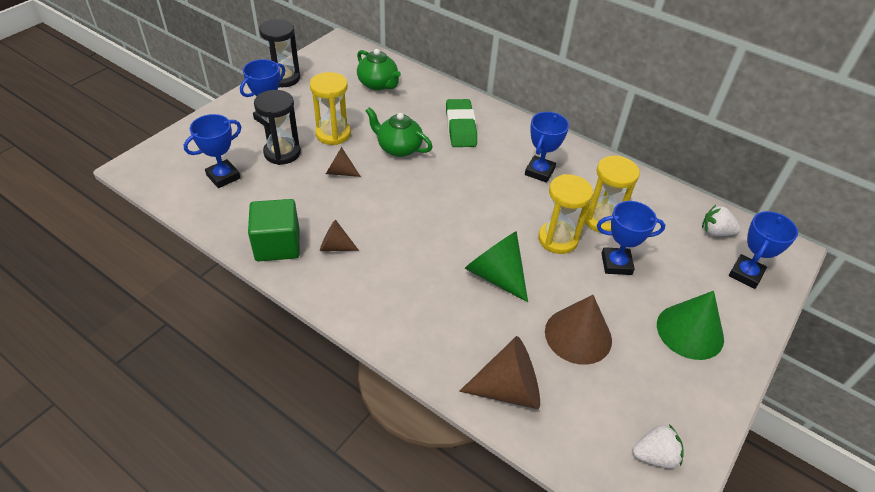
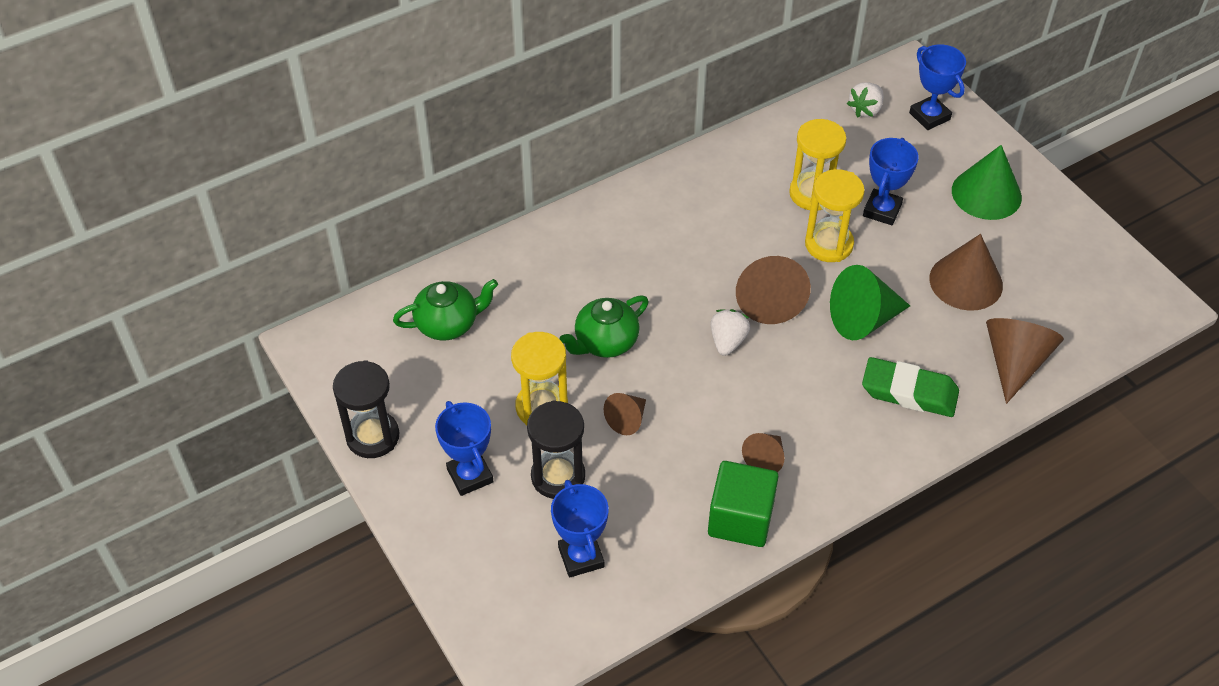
camera: 65 degrees left, 5 degrees up
(460, 127) = (591, 263): green eraser -> green eraser (909, 392)
(482, 217) = (768, 300): none -> brown cone
(539, 172) = (711, 217): blue trophy -> none
(654, 456) = (1112, 283): white strawberry -> white strawberry (727, 341)

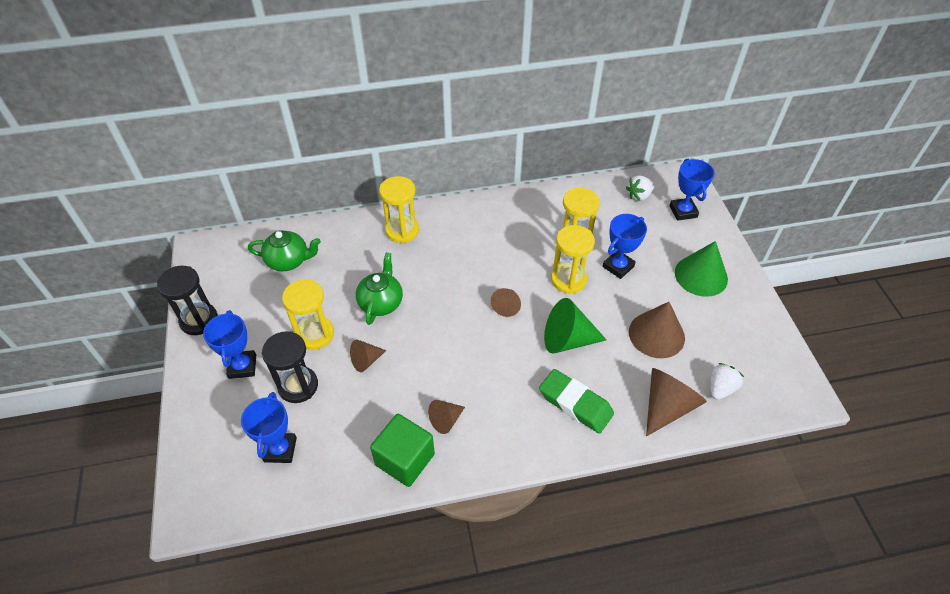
camera: 20 degrees right, 0 degrees up
(580, 240) = (402, 230): none -> yellow hourglass
(605, 342) = (381, 302): green teapot -> green teapot turned 120 degrees clockwise
(727, 341) = (463, 327): white strawberry -> white strawberry (720, 388)
(768, 300) = (506, 306): brown cone -> brown cone, size x0.57

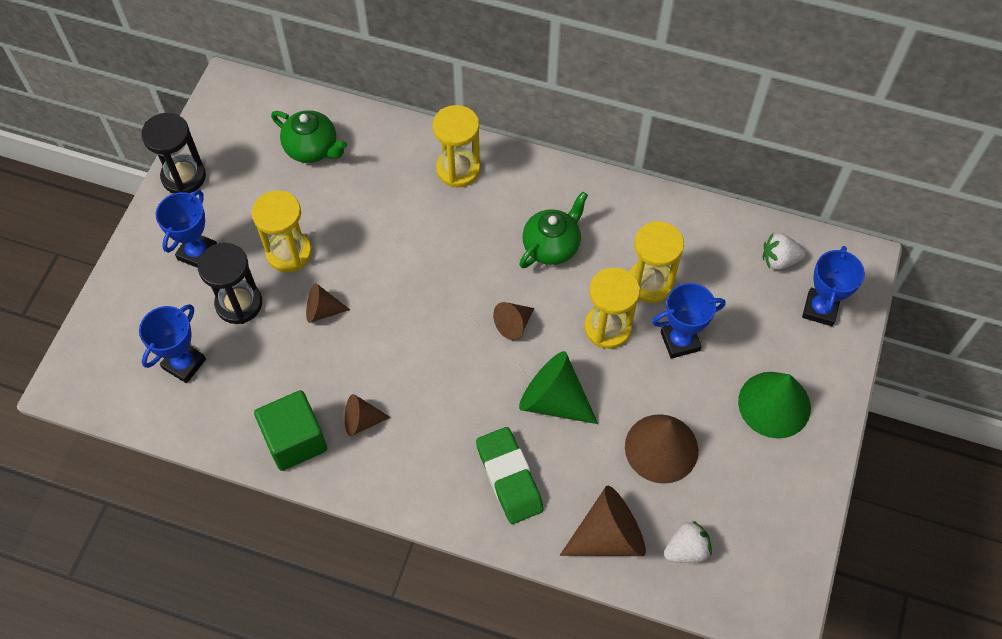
camera: 30 degrees right, 10 degrees up
(381, 302) = (379, 250): green teapot -> green teapot (551, 246)

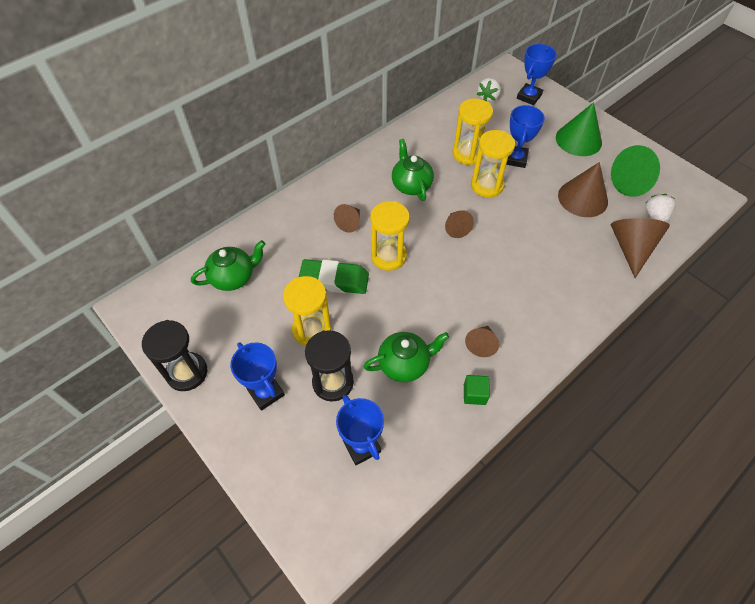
camera: 60 degrees left, 5 degrees down
(295, 357) = (404, 364): none -> green teapot
(295, 440) = (474, 394): green cube -> green cube, size x0.51
(322, 310) = (376, 330): brown cone -> brown cone (349, 223)
(458, 169) = (318, 205): yellow hourglass -> yellow hourglass (388, 256)
(509, 478) = (567, 280): green eraser -> green eraser (334, 280)
(553, 400) = (523, 233): green cone -> green cone (633, 183)
(820, 309) = (529, 97): blue trophy -> blue trophy turned 75 degrees clockwise

